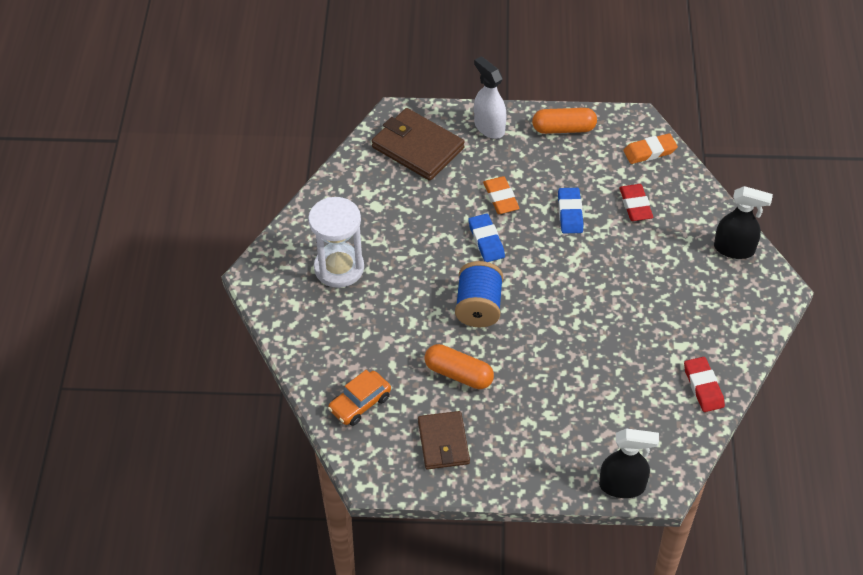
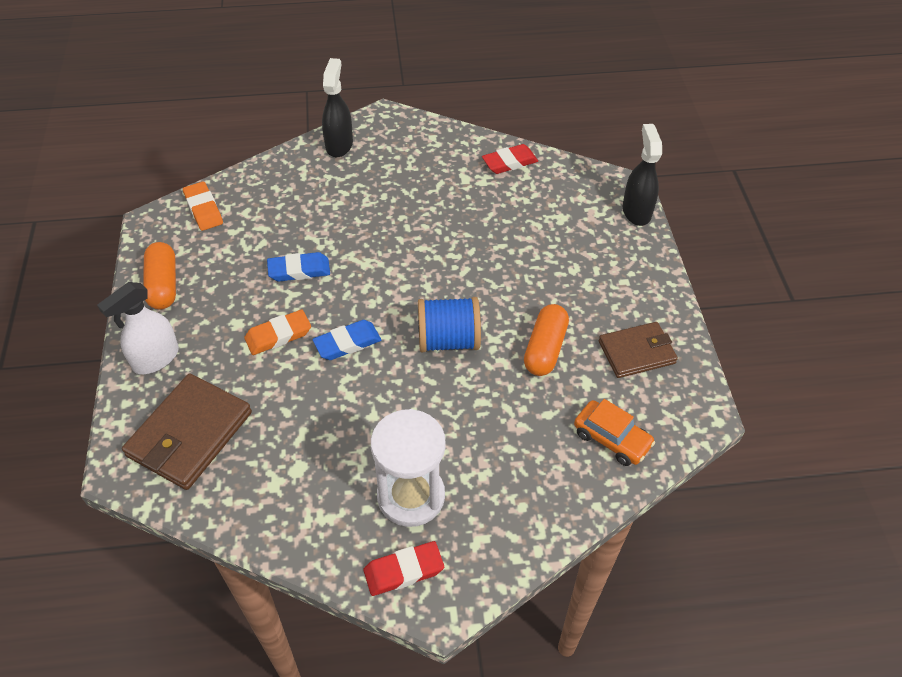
camera: 100 degrees left, 0 degrees up
(635, 205) = (284, 217): red eraser -> red eraser (403, 570)

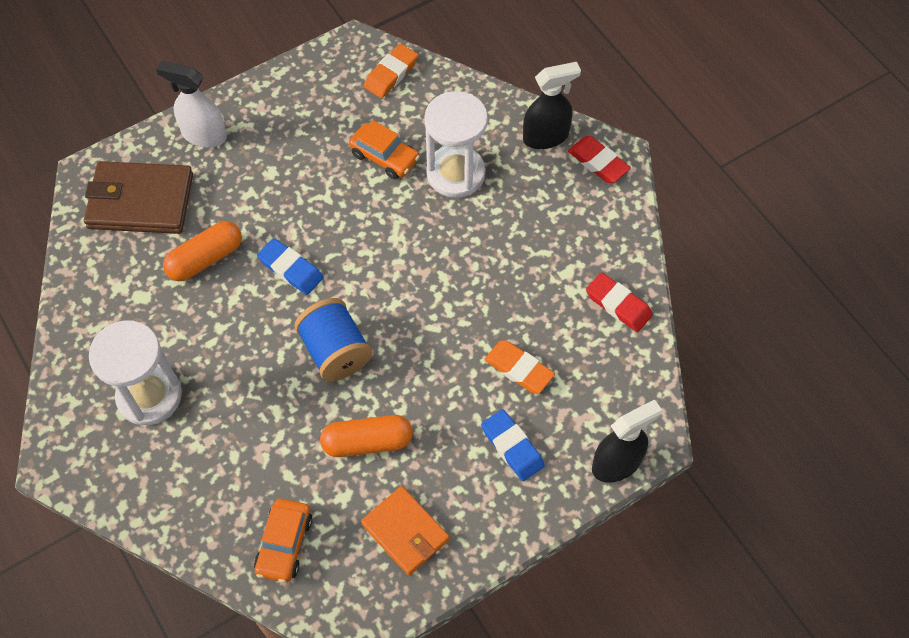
camera: 65 degrees right, 10 degrees up
(163, 285) = (285, 95): orange capsule -> orange capsule (205, 259)
(278, 335) = (272, 211): orange eraser -> orange eraser (519, 369)
(282, 242) = (384, 157): none -> orange car
(299, 270) = (357, 188): blue eraser -> blue eraser (512, 447)
(332, 206) = (456, 173): none -> white hourglass
(403, 570) = (76, 422): red eraser -> red eraser (598, 162)
(637, 352) = (405, 532): brown wallet -> orange wallet

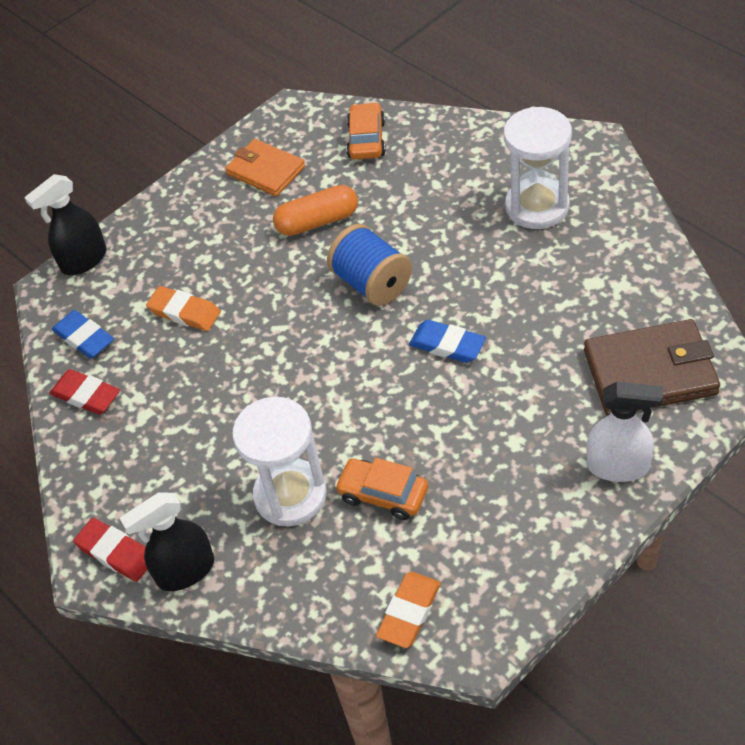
camera: 175 degrees right, 10 degrees down
(205, 259) = (544, 332): orange capsule -> none
(512, 447) = (182, 249): blue eraser -> blue eraser (84, 338)

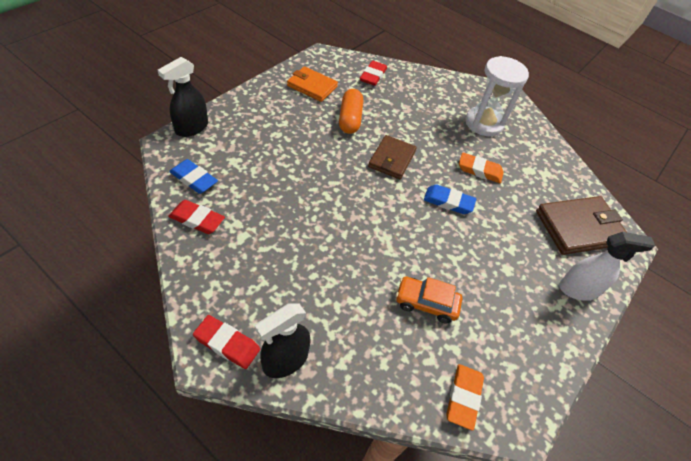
camera: 20 degrees left, 0 degrees up
(184, 312) = (266, 167): orange eraser -> orange eraser (479, 170)
(290, 495) = (359, 301): white hourglass -> none
(317, 221) = (350, 119): orange capsule -> orange capsule turned 60 degrees counterclockwise
(366, 139) = (373, 76): orange car -> red eraser
(372, 283) = (391, 159): blue spool -> brown wallet

